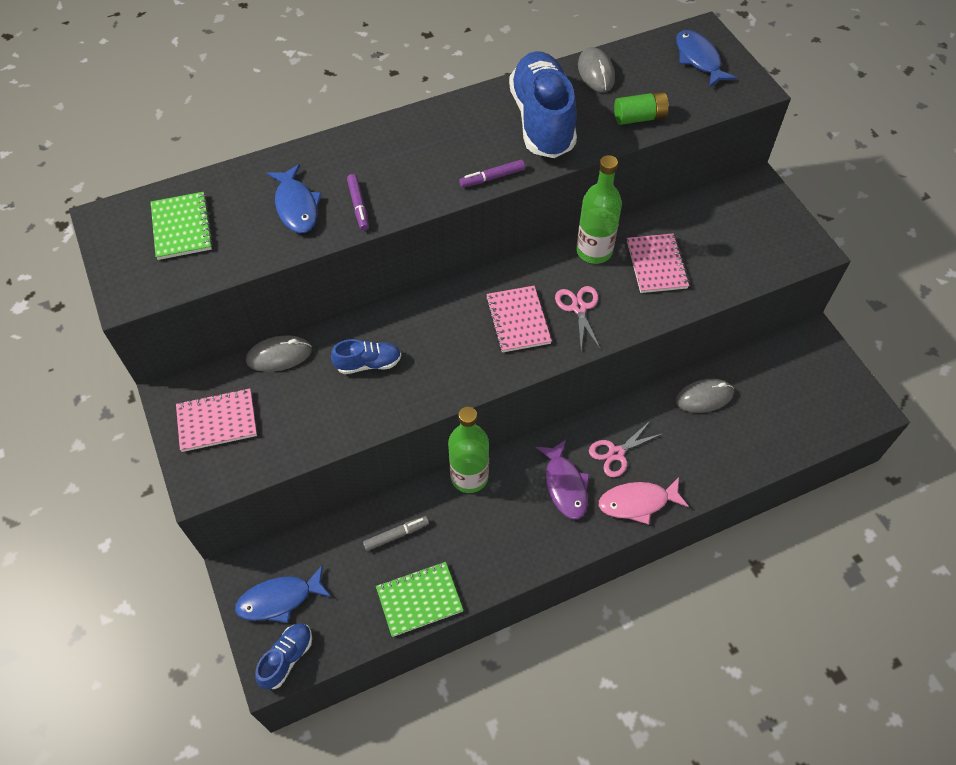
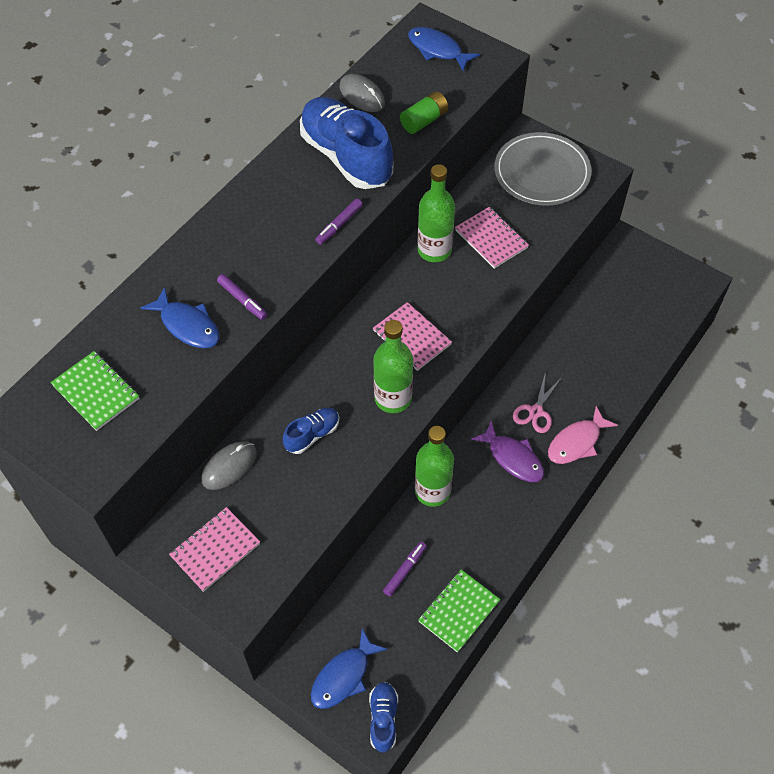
camera: 30 degrees left, 0 degrees up
(396, 535) = (405, 570): grey marker -> purple marker
(462, 367) = (393, 398): none -> green bottle
(579, 308) = (454, 304): pink scissors -> none
(704, 397) = (574, 332): grey mouse -> none
(750, 224) = (542, 172): none -> grey plate

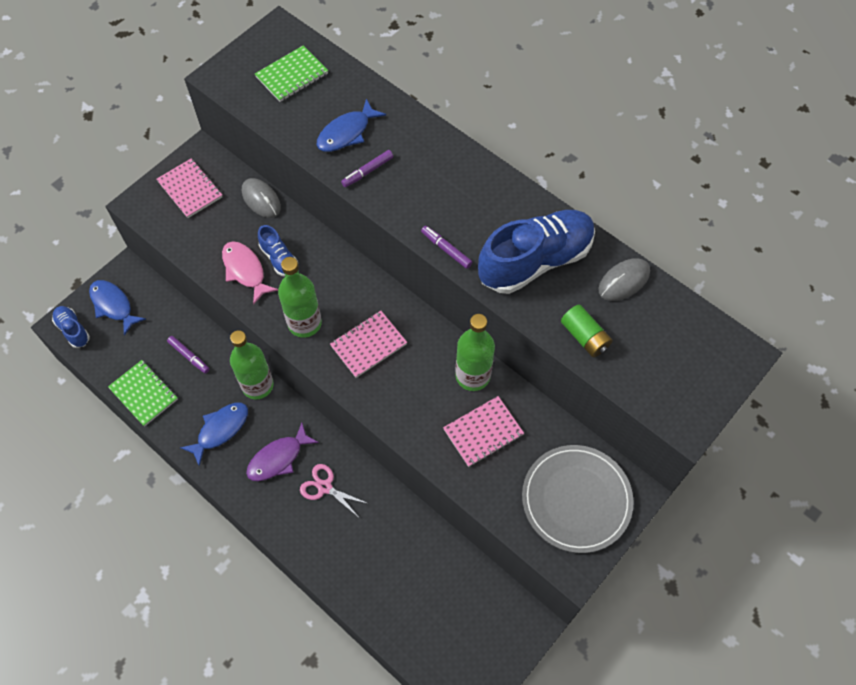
camera: 95 degrees right, 5 degrees up
(383, 719) = (73, 330): blue shoe -> blue shoe turned 135 degrees counterclockwise
(437, 50) = (698, 362): blue fish -> blue fish (220, 430)
(576, 442) = (285, 520): pink fish -> pink fish (245, 270)

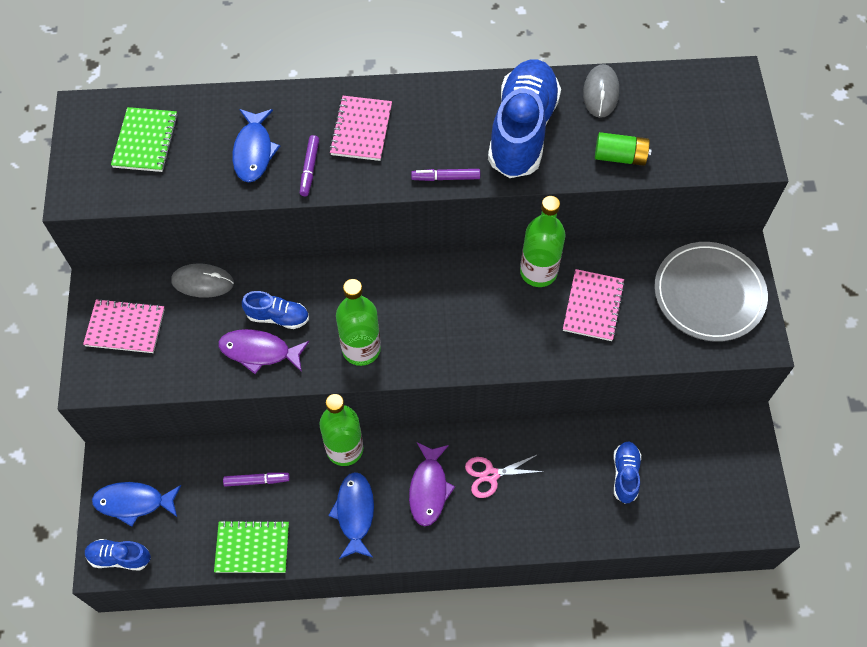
camera: 45 degrees left, 0 degrees up
(245, 270) = (259, 351): pink fish -> purple fish
(368, 345) = (432, 320): pink notebook -> pink notebook (361, 130)
(409, 573) = (625, 475): none -> blue shoe

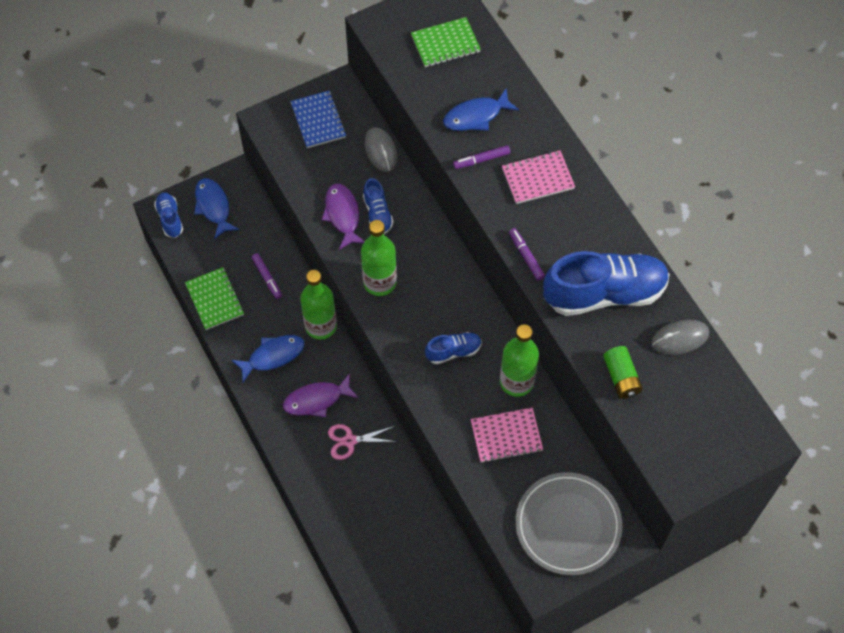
camera: 65 degrees right, 0 degrees up
(125, 327) = (318, 120): pink notebook -> blue notebook
(491, 475) = (350, 440): pink scissors -> pink scissors turned 60 degrees counterclockwise
(625, 475) = (399, 544): blue shoe -> blue shoe (453, 351)

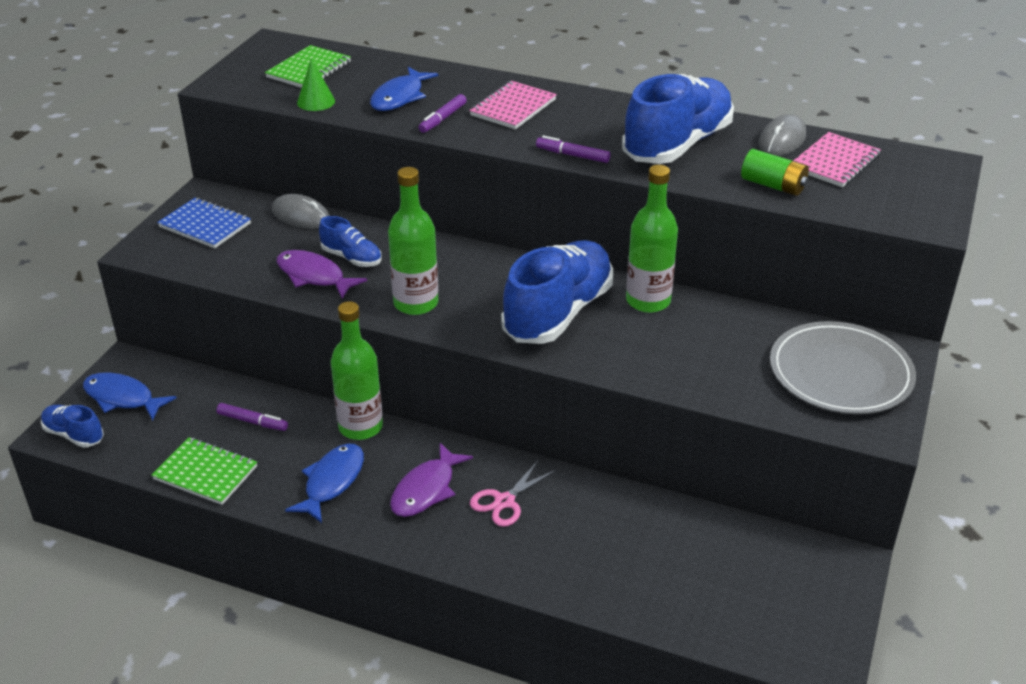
camera: 40 degrees left, 25 degrees down
(419, 85) = (316, 102): none -> green cone
(453, 351) = (558, 313): blue shoe -> blue shoe, size x2.09
(506, 436) = (693, 344): pink notebook -> pink notebook (835, 162)

